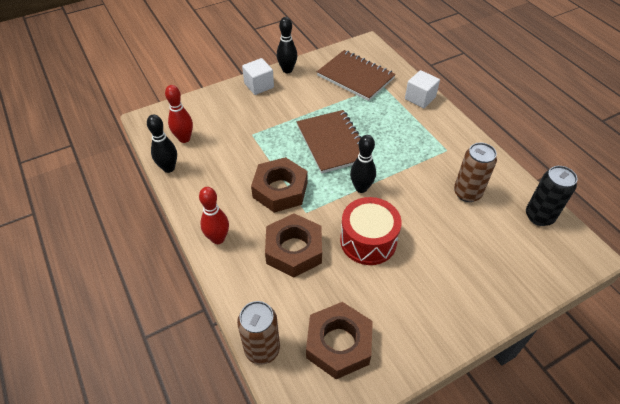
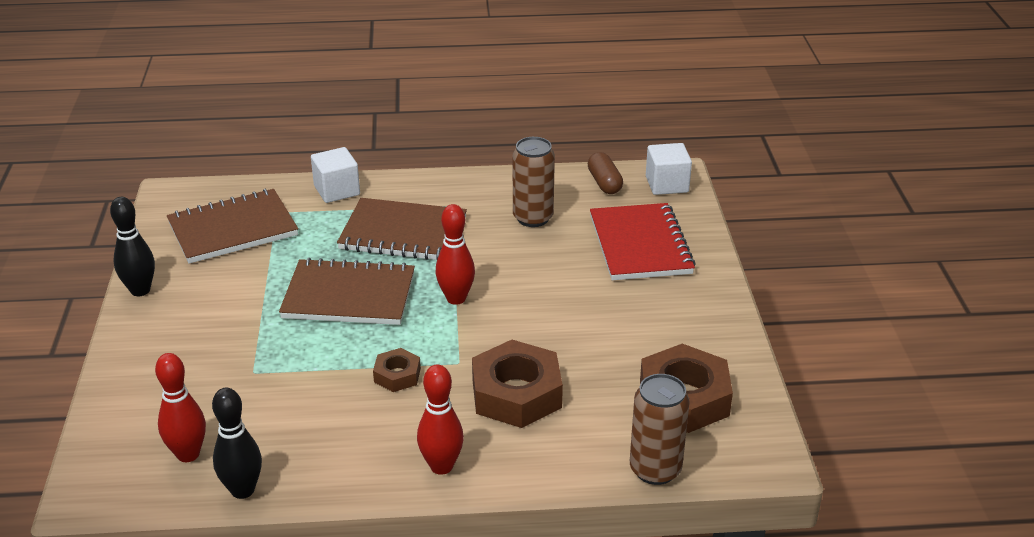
camera: 65 degrees left, 15 degrees down
(259, 85) = (144, 332): white cube -> white cube (667, 184)
(280, 190) = (397, 375): brown nut -> brown nut, size x0.51
(361, 188) = (456, 298): black bowling pin -> red bowling pin
(368, 241) = (548, 322): red drum -> none
(403, 141) = (403, 233): none -> brown notebook
(485, 262) = (640, 245): none -> red notebook
(539, 216) = (604, 183): black can -> brown capsule

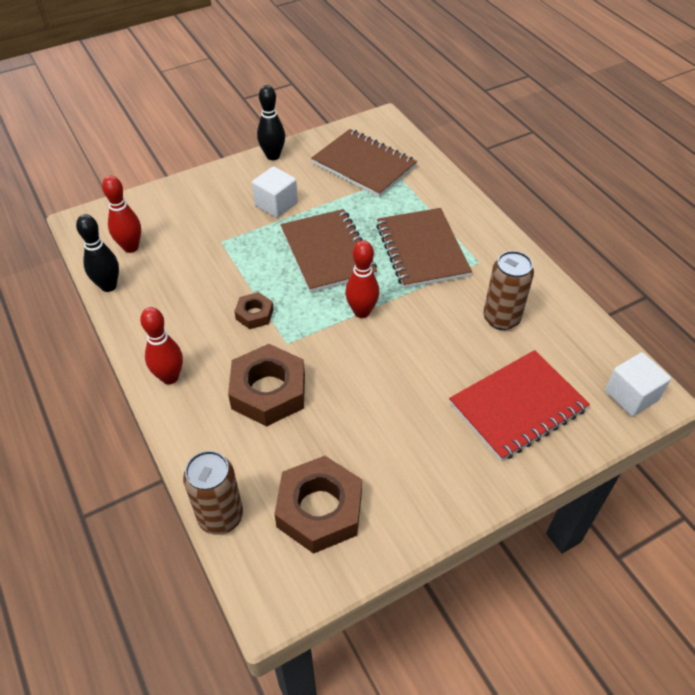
camera: 65 degrees right, 15 degrees up
(337, 190) = (448, 193): white cube -> white cube (276, 204)
(604, 183) = (593, 348): brown capsule -> none

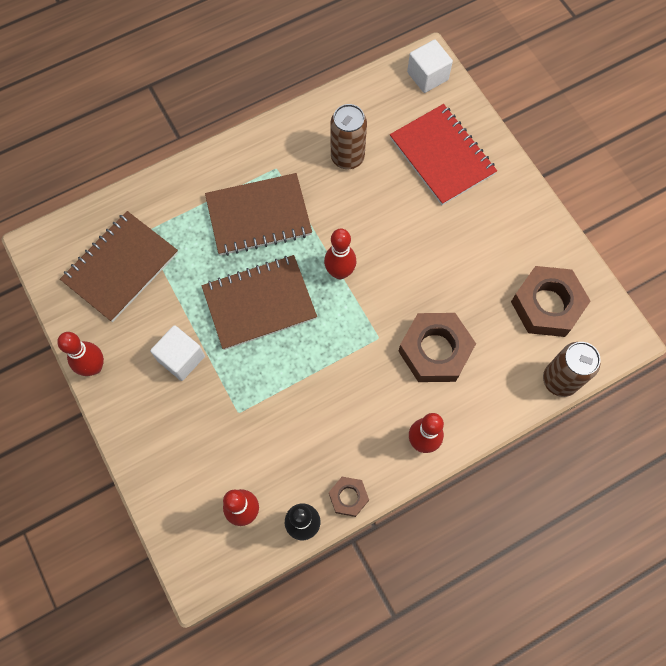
camera: 90 degrees left, 20 degrees up
(254, 314) = (343, 369): brown nut -> brown nut (348, 497)
(273, 156) = (94, 367): black bowling pin -> red bowling pin

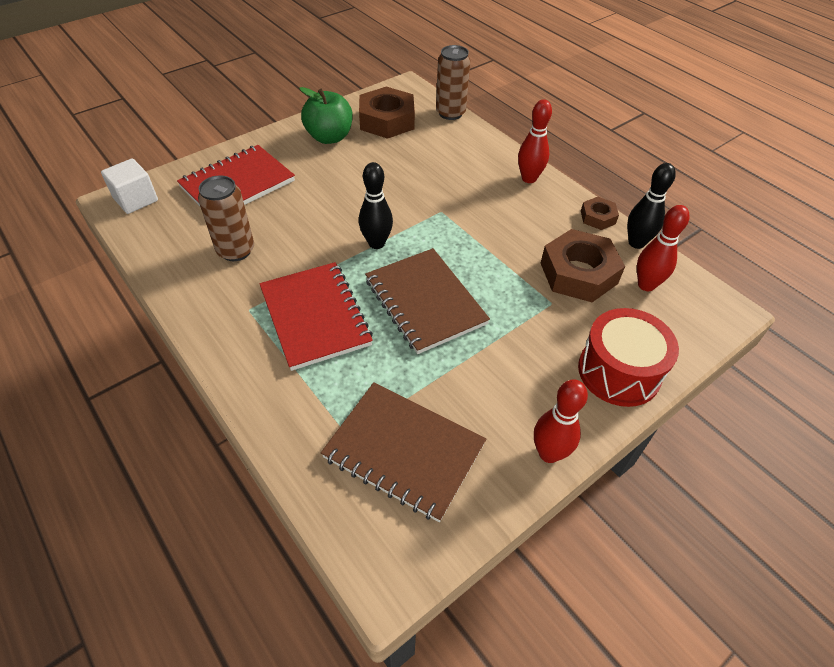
camera: 100 degrees left, 20 degrees down
(152, 446) = (619, 371): none -> red drum
(181, 358) = (509, 362): white cube -> none
(258, 216) = (315, 317): brown notebook -> red notebook
(340, 272) = (376, 243): red bowling pin -> black bowling pin
(435, 351) = (444, 176): brown nut -> brown nut (578, 273)
(516, 242) = (329, 137): none -> green apple

